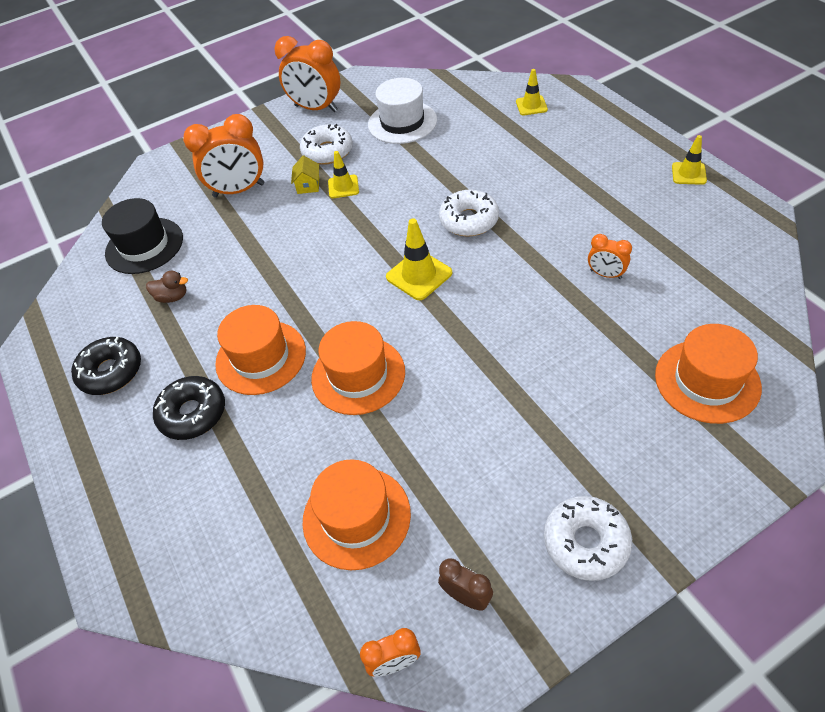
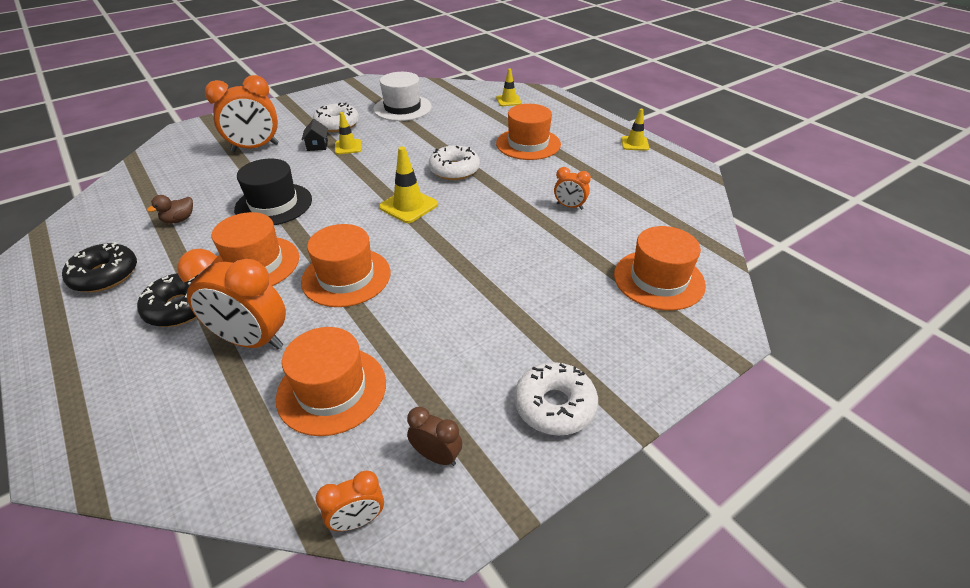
camera: 10 degrees left, 10 degrees down
(144, 245) = (160, 183): black hat -> black hat (274, 204)
(172, 297) = (179, 220): brown duck -> brown duck turned 135 degrees clockwise
(308, 185) = (317, 145): yellow house -> black house
(316, 108) = (331, 98): orange clock -> orange clock (252, 341)
(556, 177) = (528, 144): none -> orange hat

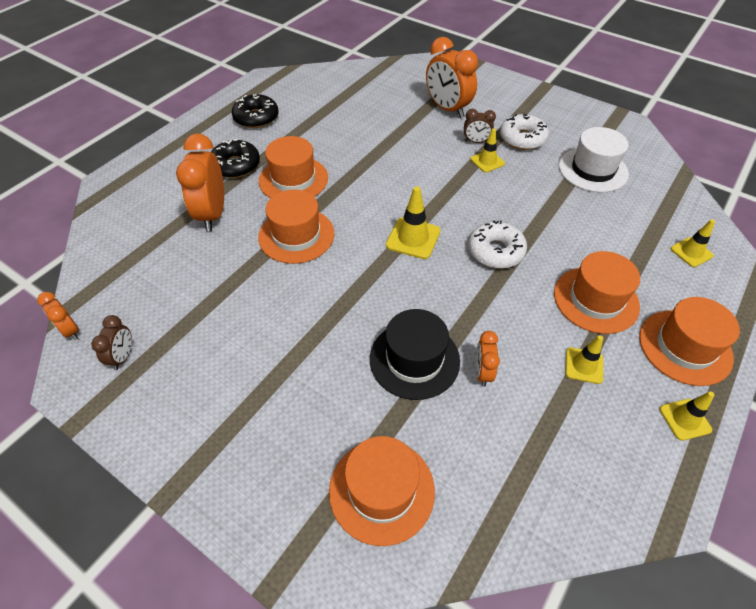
camera: 70 degrees right, 10 degrees up
(179, 220) = (328, 118): brown duck -> none
(274, 204) = (371, 155): black hat -> black hat (414, 359)
(317, 145) = (476, 142): black house -> brown clock
(332, 390) = (175, 275): orange hat -> orange hat (685, 347)
(554, 406) = (181, 423): white donut -> none
(581, 164) = (584, 365): none -> yellow traffic cone

